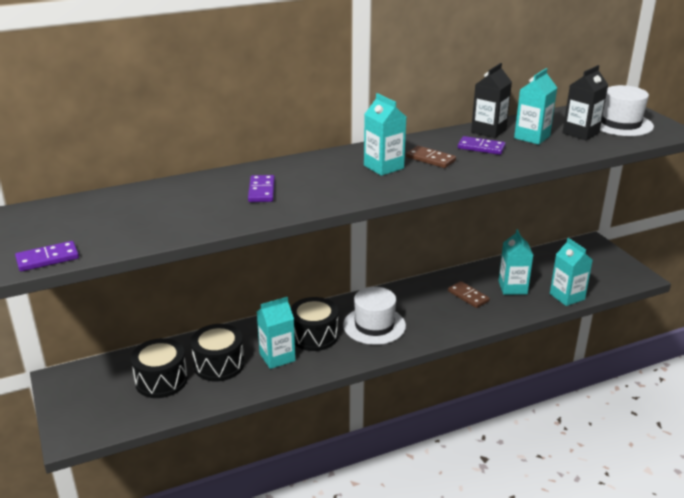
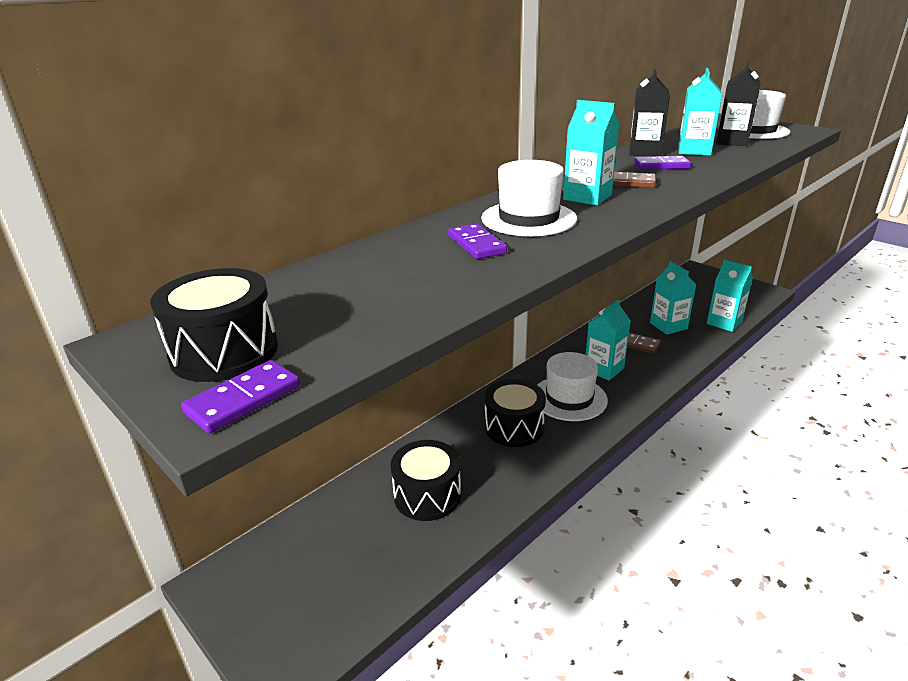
camera: 20 degrees left, 0 degrees up
(161, 380) = (366, 540): black drum -> black drum (224, 352)
(277, 357) = (491, 465): turquoise carton -> turquoise carton (604, 369)
(319, 177) = (528, 218): none -> white hat

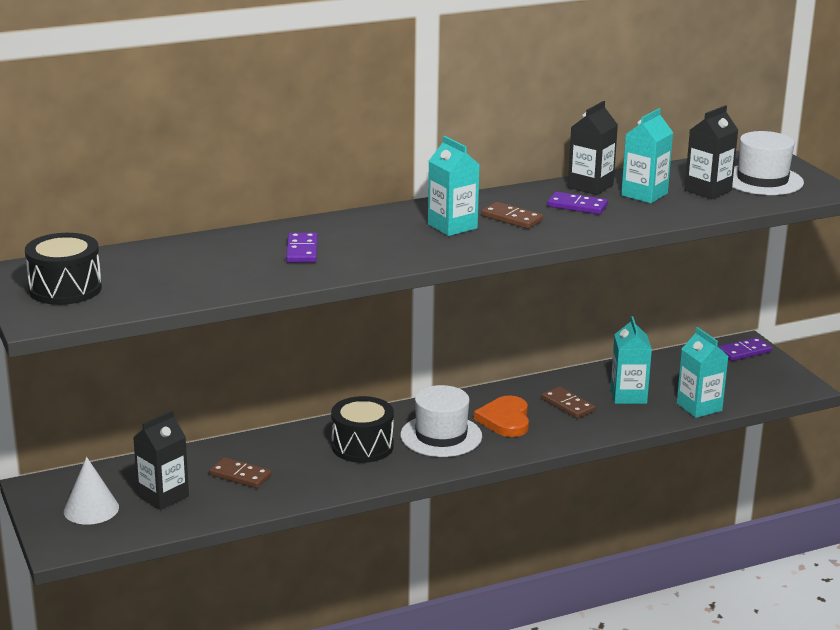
camera: 20 degrees right, 5 degrees down
(243, 400) = (59, 317): purple domino -> purple domino (744, 352)
(293, 596) = (91, 509): none -> white cone
(365, 549) = (163, 496): none -> black carton
(427, 495) = (240, 475): black drum -> brown domino
(528, 218) = (372, 237): white hat -> none
(604, 369) = (505, 420): turquoise carton -> orange heart

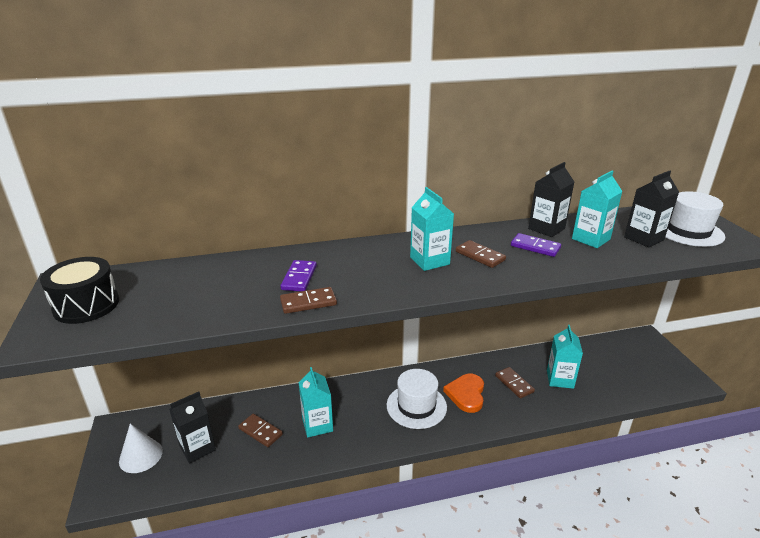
camera: 10 degrees right, 5 degrees up
(325, 271) = (308, 302): none -> brown domino
(362, 446) = (357, 410): black drum -> none
(699, 407) = (614, 396): turquoise carton -> turquoise carton (317, 425)
(744, 352) = (645, 344): purple domino -> none

